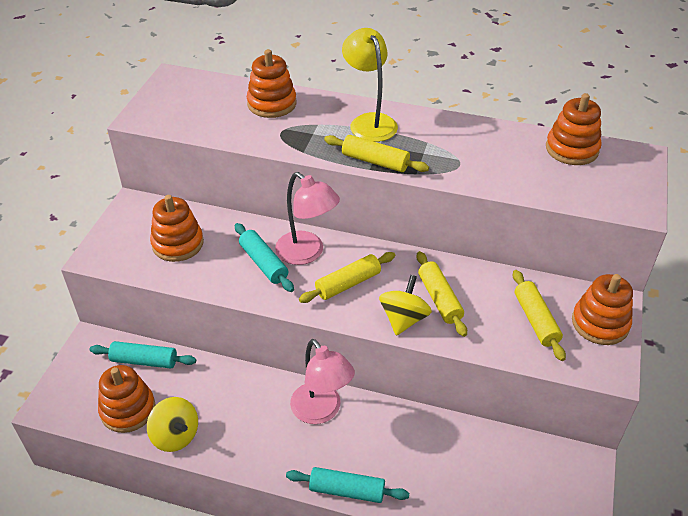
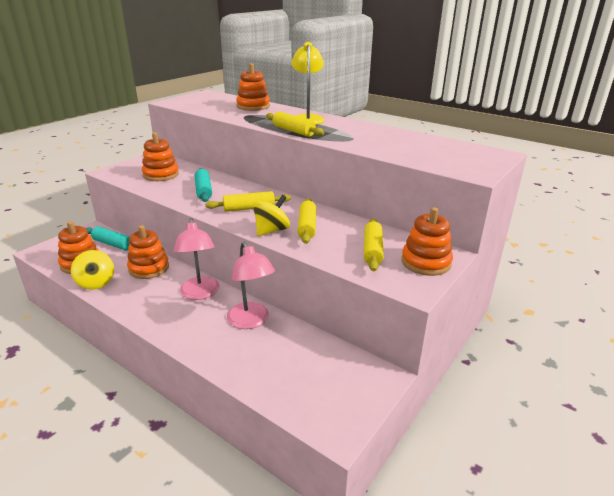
camera: 20 degrees right, 15 degrees down
(307, 253) = (235, 191): pink lamp -> pink lamp (251, 321)
(347, 490) = (179, 340): turquoise rolling pin -> none
(572, 149) = (444, 144): orange stacking toy -> orange stacking toy (149, 268)

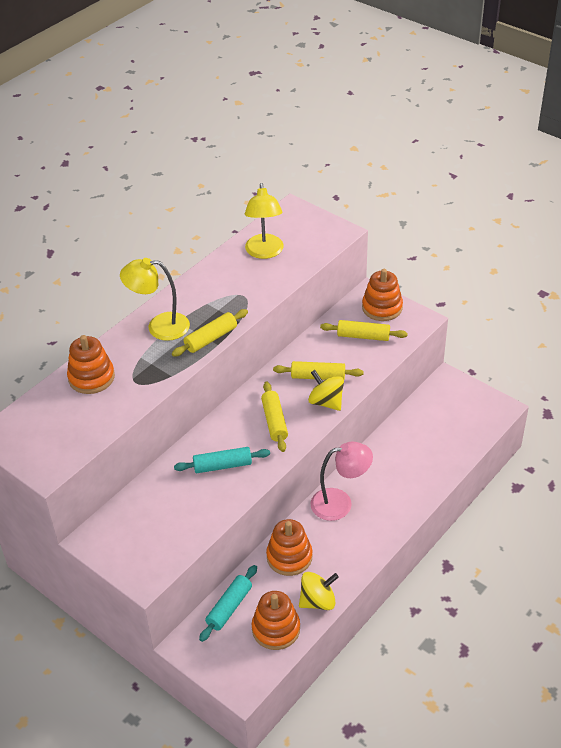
camera: 85 degrees left, 15 degrees up
(161, 175) = (164, 517): orange stacking toy -> none
(251, 321) = (384, 460): pink lamp -> none
(418, 145) = (264, 252): none -> yellow lamp

